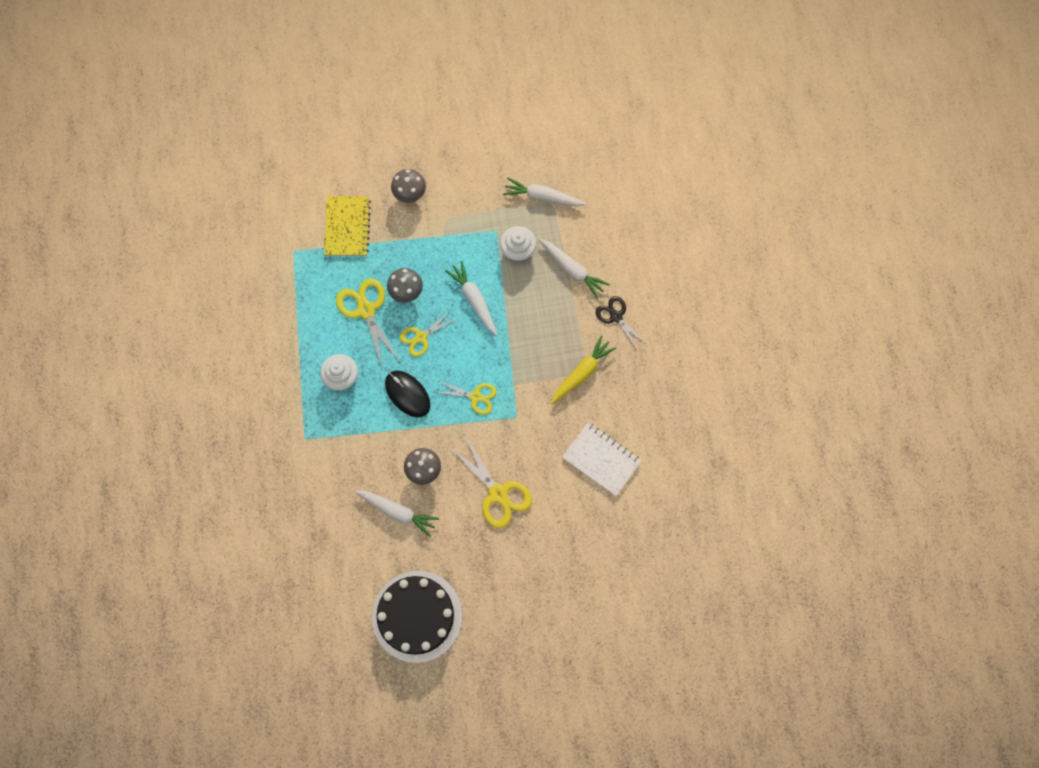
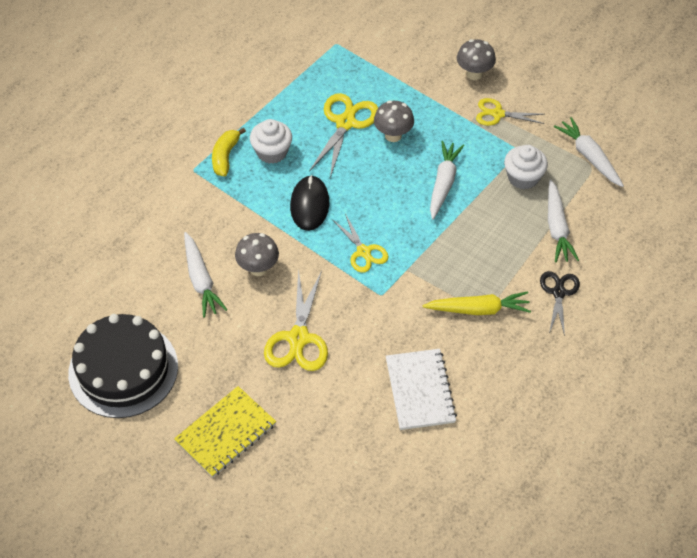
camera: 45 degrees right, 20 degrees down
(315, 409) = (225, 157): none -> yellow banana
(347, 227) = (397, 59): yellow notebook -> yellow notebook (225, 433)
(421, 337) = (368, 174): yellow scissors -> yellow scissors (497, 114)

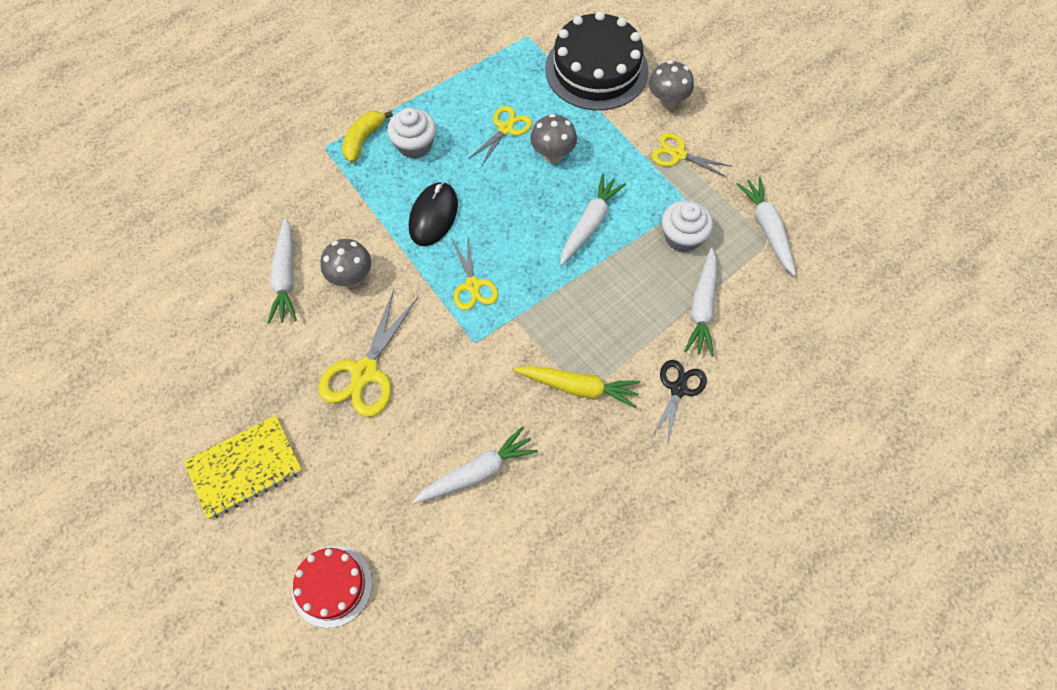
camera: 15 degrees right, 10 degrees up
(123, 369) = (165, 362): black cake -> black cake (596, 69)
(333, 501) = (332, 586): none -> red cake
(345, 122) = (506, 128): yellow scissors -> yellow scissors, size x0.64
(419, 390) = (477, 472): white notebook -> white carrot

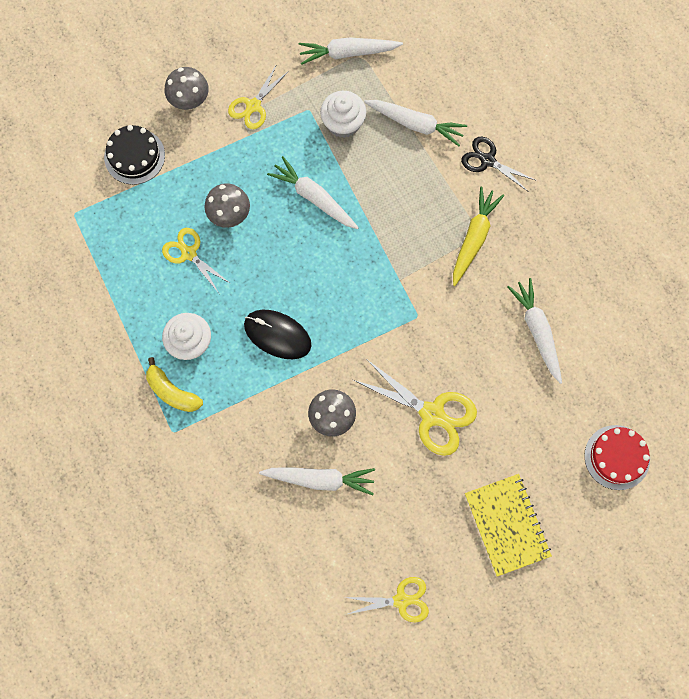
camera: 80 degrees left, 10 degrees up
(473, 285) = (360, 309): yellow scissors -> yellow scissors (401, 600)
(596, 69) = (134, 156): black cake -> black cake, size x0.58

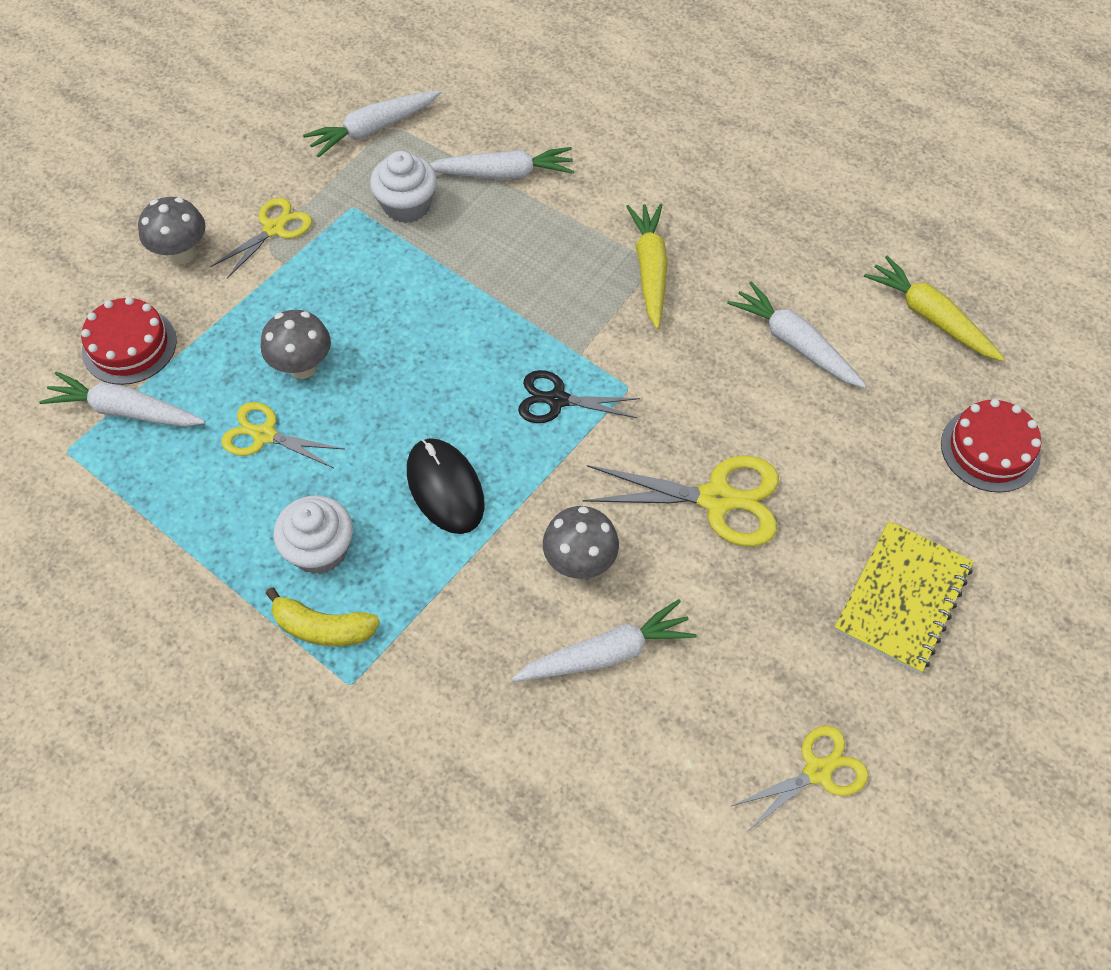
camera: 25 degrees left, 15 degrees down
(134, 156) = (129, 346): black cake -> red cake
(253, 106) = (274, 229): yellow scissors -> yellow scissors turned 150 degrees counterclockwise
(277, 335) = (445, 488): black mouse -> black mouse turned 60 degrees clockwise
(314, 197) = (411, 302): white carrot -> white carrot (125, 410)
(487, 160) = (617, 180): black scissors -> black scissors (557, 400)
(506, 525) = (902, 598): yellow notebook -> yellow notebook turned 75 degrees clockwise
(635, 350) = (930, 317): none -> yellow carrot

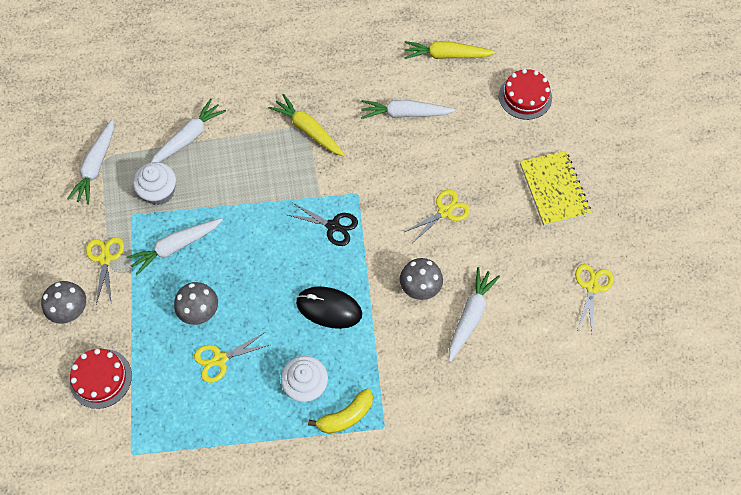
camera: 45 degrees left, 5 degrees up
(125, 410) = (137, 409): white carrot -> white carrot (175, 247)
(557, 400) = (333, 226): black scissors -> black scissors turned 120 degrees counterclockwise
(717, 499) = (445, 211): yellow scissors -> yellow scissors, size x0.64

